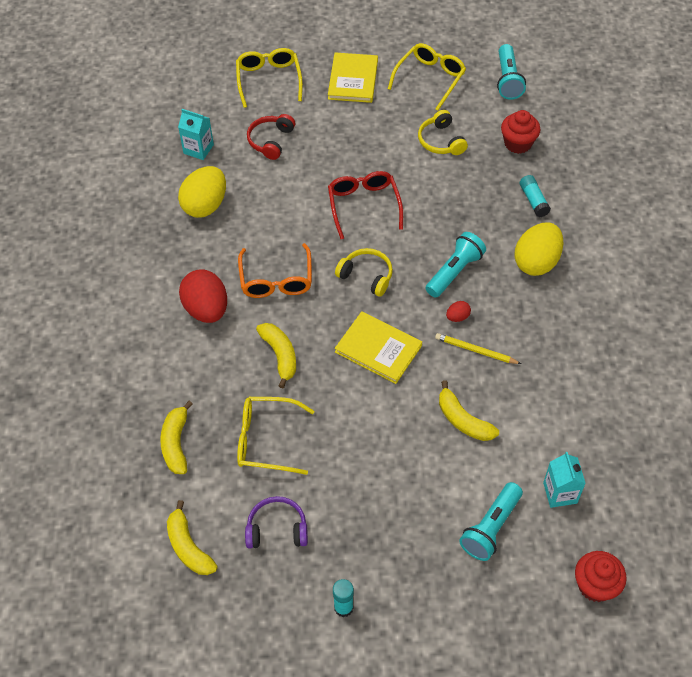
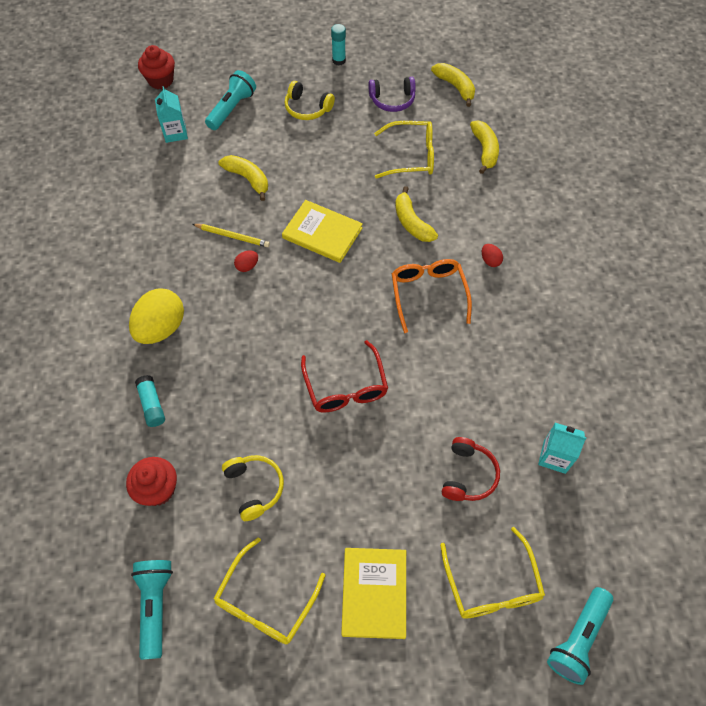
camera: 175 degrees right, 5 degrees up
(205, 205) = (524, 377): yellow egg -> none
(206, 309) = (490, 261): red egg -> red egg, size x0.44
(366, 276) = (337, 303): yellow headphones -> yellow headphones (307, 108)
(454, 272) = (247, 313): turquoise flashlight -> turquoise flashlight (578, 638)

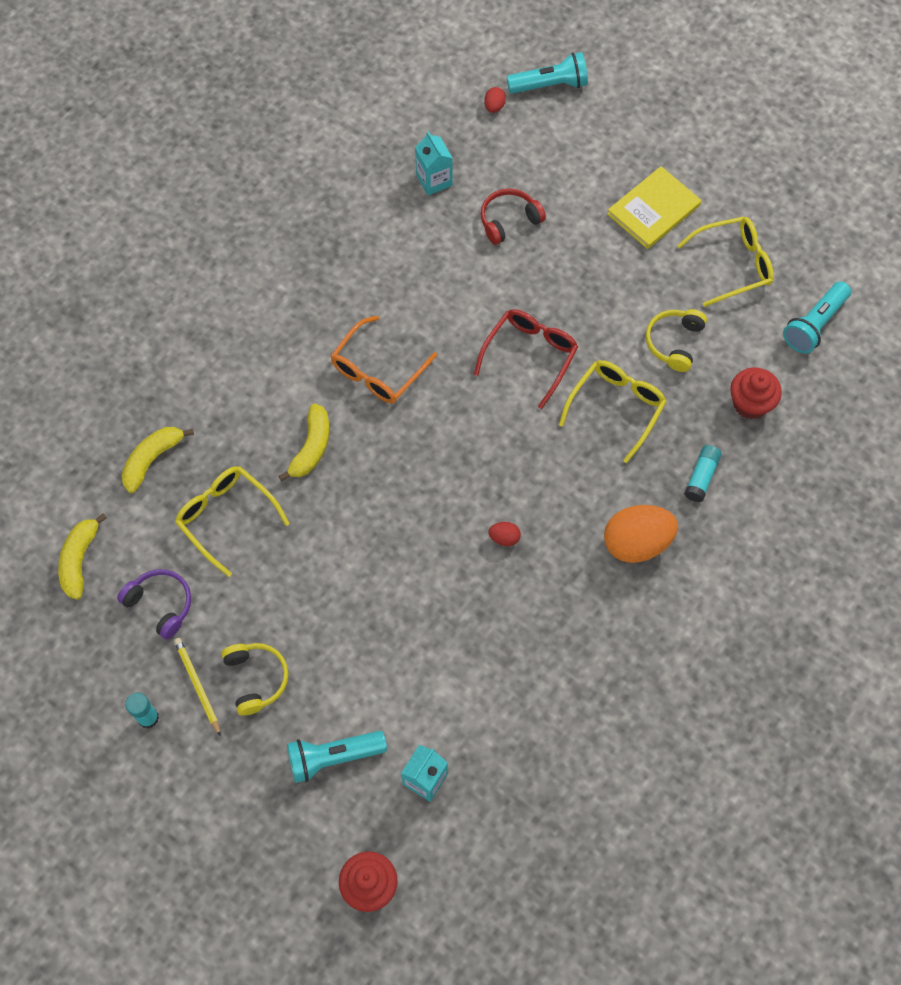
camera: 135 degrees left, 5 degrees up
(161, 328) = (636, 543): yellow egg -> orange egg
(232, 236) = (487, 584): yellow pencil -> yellow pencil (197, 685)
(248, 179) = (409, 640): yellow banana -> none
(322, 233) = (402, 511): yellow book -> none
(490, 261) = (291, 352): red egg -> red egg (494, 107)
(492, 585) = (570, 151): yellow glasses -> yellow glasses (616, 408)

